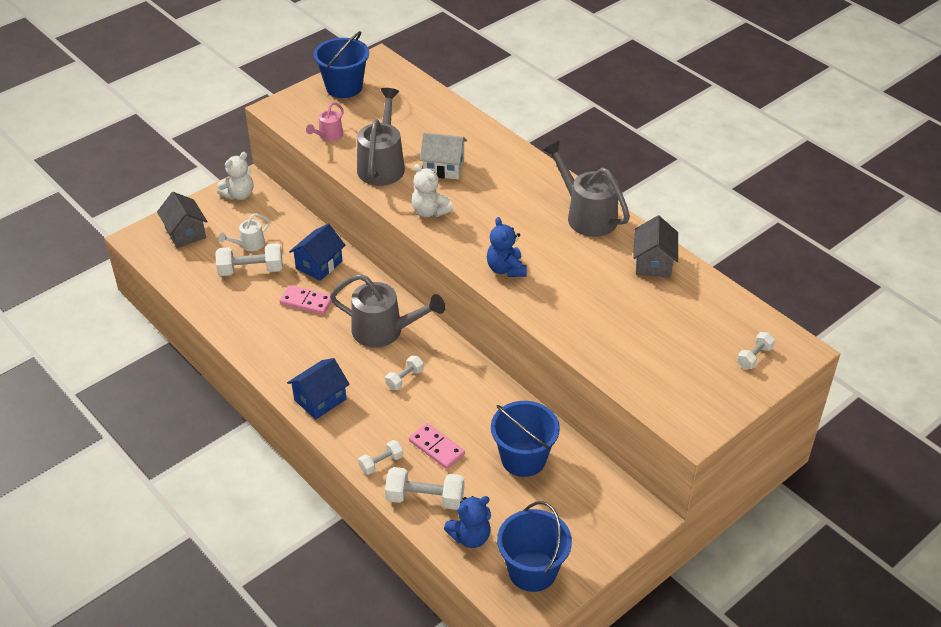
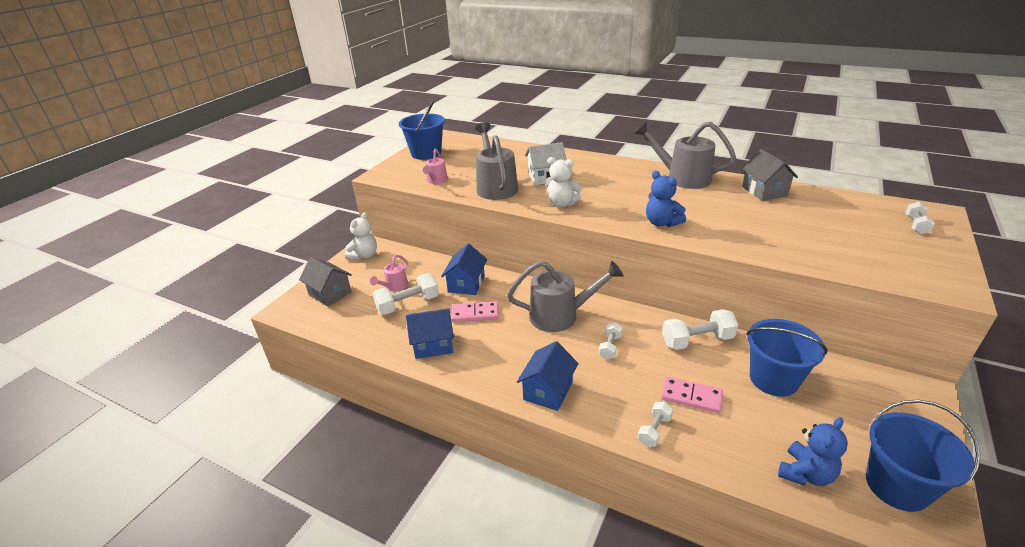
camera: 20 degrees left, 10 degrees down
(248, 245) = (394, 287): white watering can -> pink watering can
(250, 322) = (433, 345): none -> blue house
(425, 498) = (726, 450): white dumbbell -> white dumbbell (697, 341)

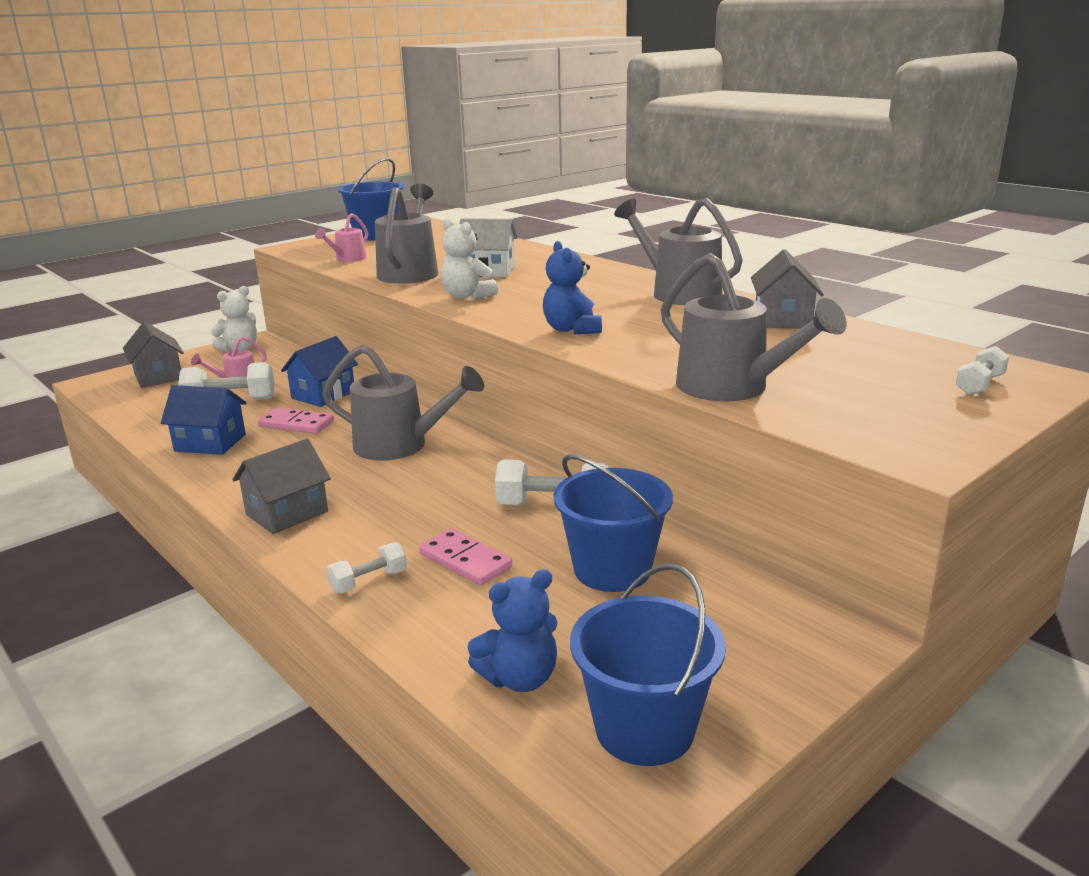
camera: 20 degrees right, 10 degrees down
(548, 391) = (287, 513): blue house -> grey house
(610, 347) = (423, 488): white dumbbell -> none
(807, 255) = (733, 388): none -> grey watering can

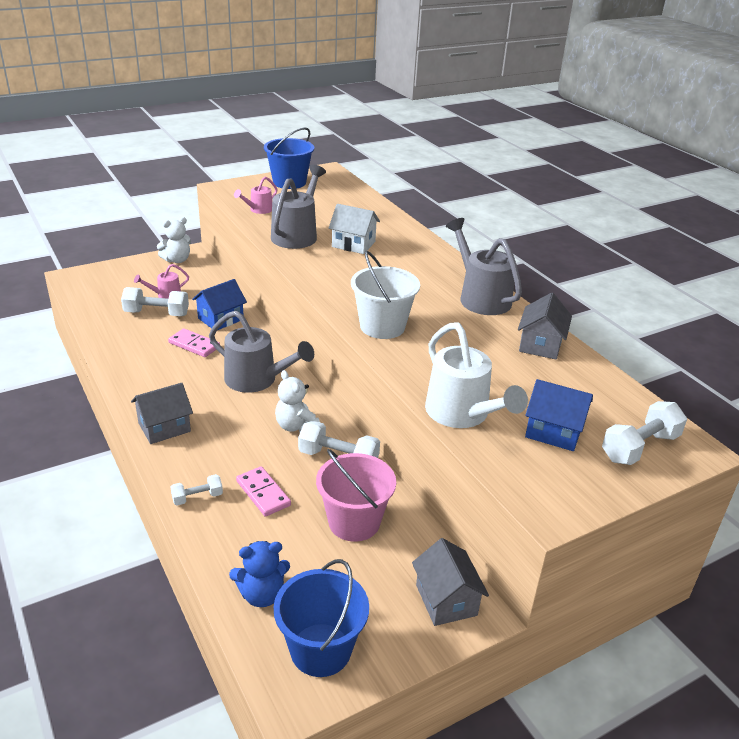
camera: 10 degrees right, 10 degrees up
(158, 377) = (115, 279): grey house -> grey house (446, 600)
(210, 443) = (133, 352): blue house -> blue house (553, 432)
(467, 296) = (325, 272): white teddy bear -> white teddy bear (296, 426)
(571, 329) = (382, 326): blue teddy bear -> white bucket
(612, 569) = (354, 522): blue bucket -> pink bucket
(733, 388) = (462, 415): grey watering can -> white watering can
(979, 385) = (639, 447): white dumbbell -> white dumbbell, size x1.71

